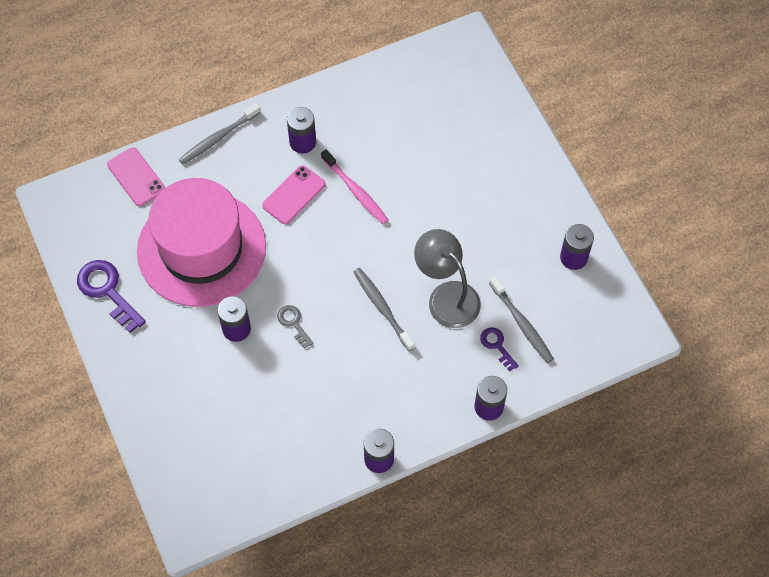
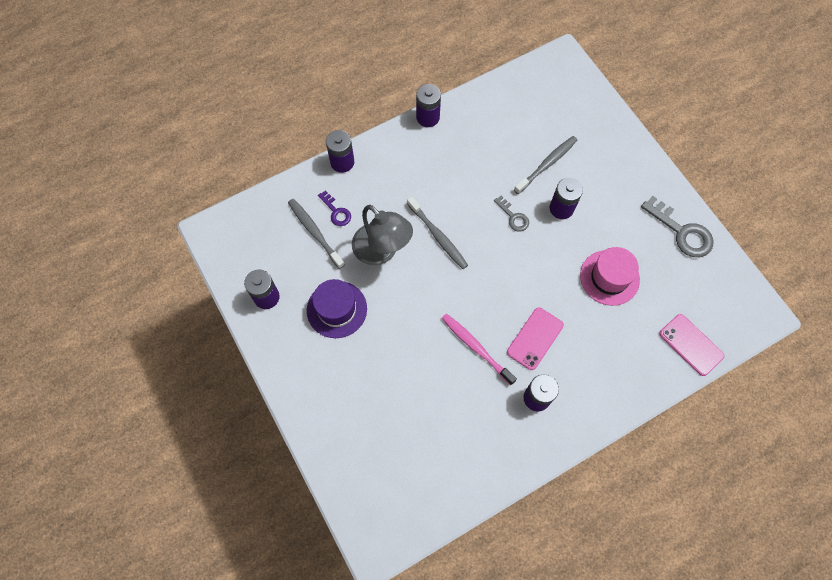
camera: 175 degrees right, 5 degrees up
(107, 291) = (682, 232): purple key -> grey key
(201, 248) = (609, 277): pink hat -> pink hat, size x0.50
(218, 138) = (622, 395): grey toothbrush -> grey toothbrush (547, 164)
(498, 239) = (337, 309): none -> purple hat

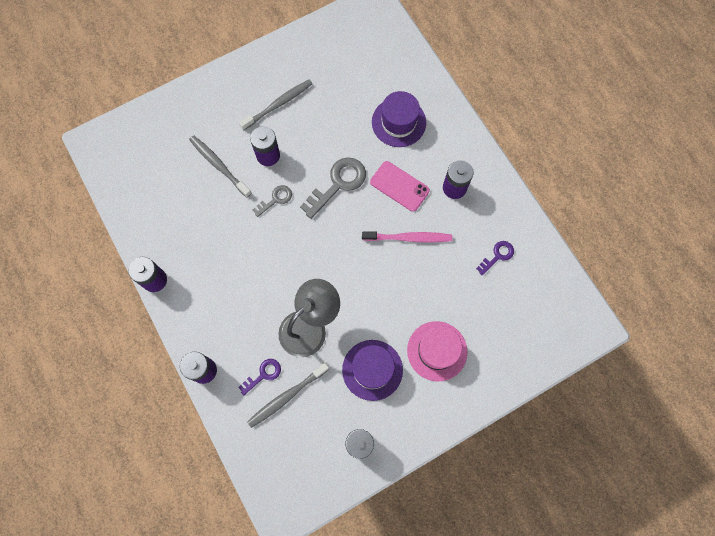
camera: 90 degrees left, 5 degrees up
(438, 236) = (295, 271): grey toothbrush -> grey toothbrush (278, 104)
(458, 442) = (497, 256): none -> purple key
(476, 347) = (409, 238): pink toothbrush -> pink toothbrush turned 135 degrees counterclockwise
(609, 277) = (340, 119): pink hat -> pink hat (437, 351)
(612, 339) = (398, 122): none -> purple hat
(682, 232) = (296, 56): grey key -> grey key (338, 184)
(691, 345) = (403, 61): pink phone -> none

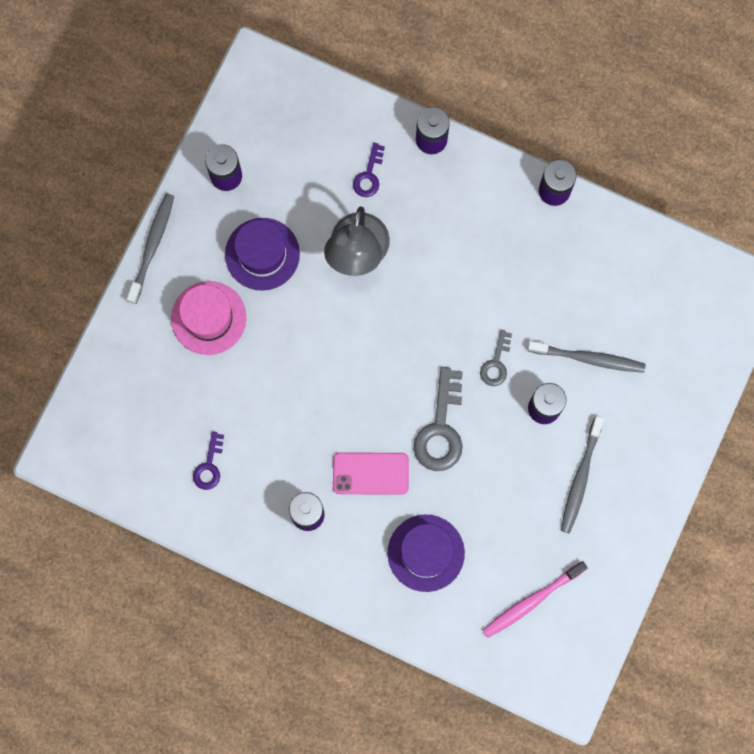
camera: 145 degrees right, 5 degrees up
(286, 396) = (330, 170): grey toothbrush -> grey toothbrush (152, 246)
(409, 238) = (319, 420): pink toothbrush -> pink toothbrush (531, 601)

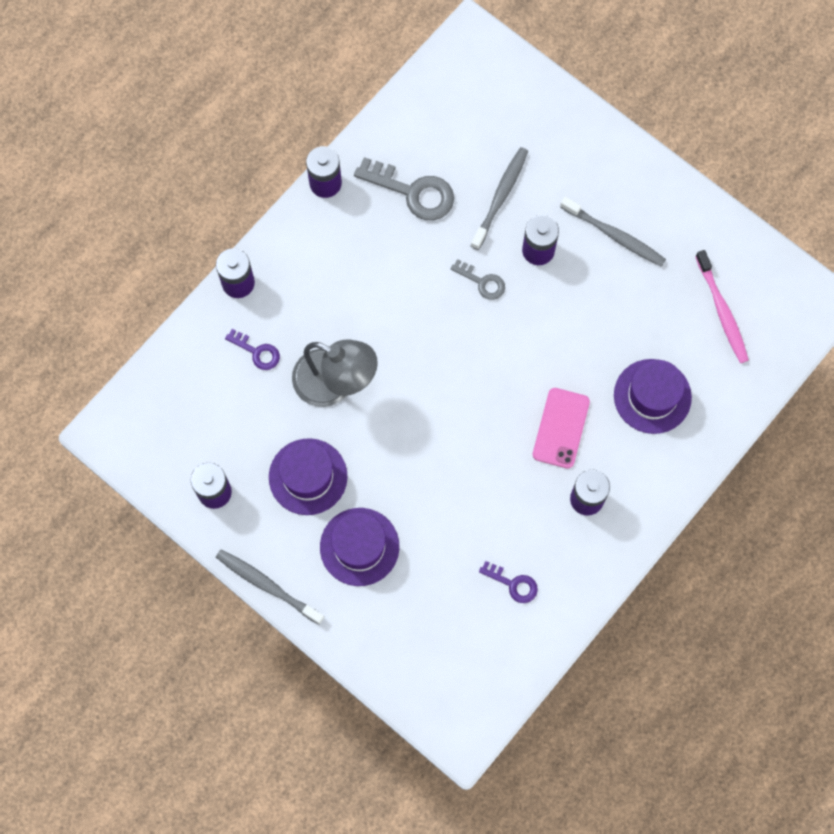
camera: 75 degrees left, 5 degrees down
(208, 318) = (359, 547): pink hat -> purple hat
(441, 429) = (533, 350): grey key -> grey key (413, 192)

